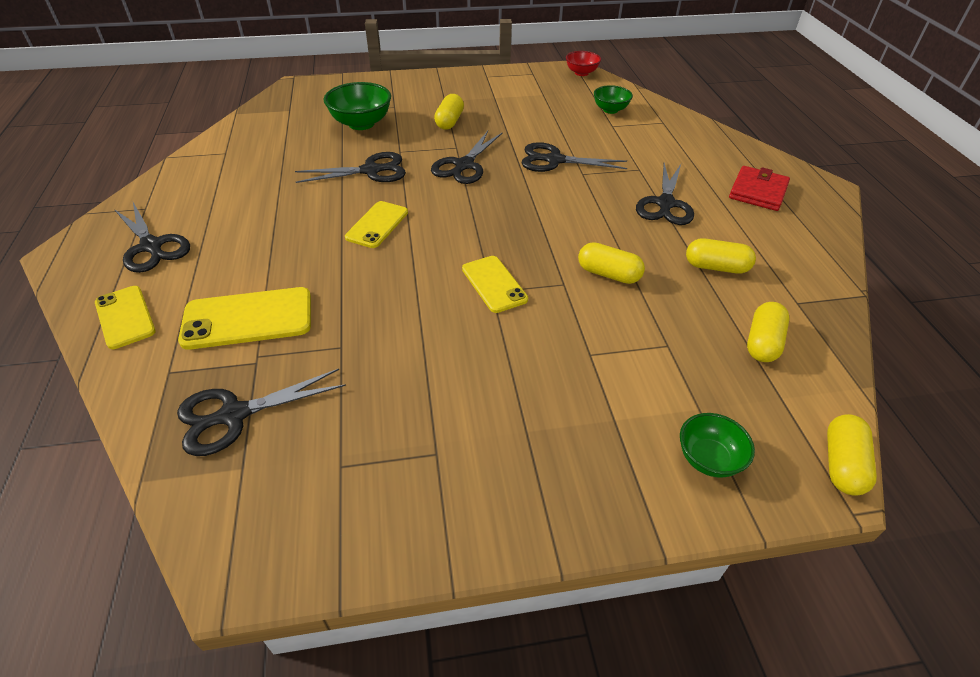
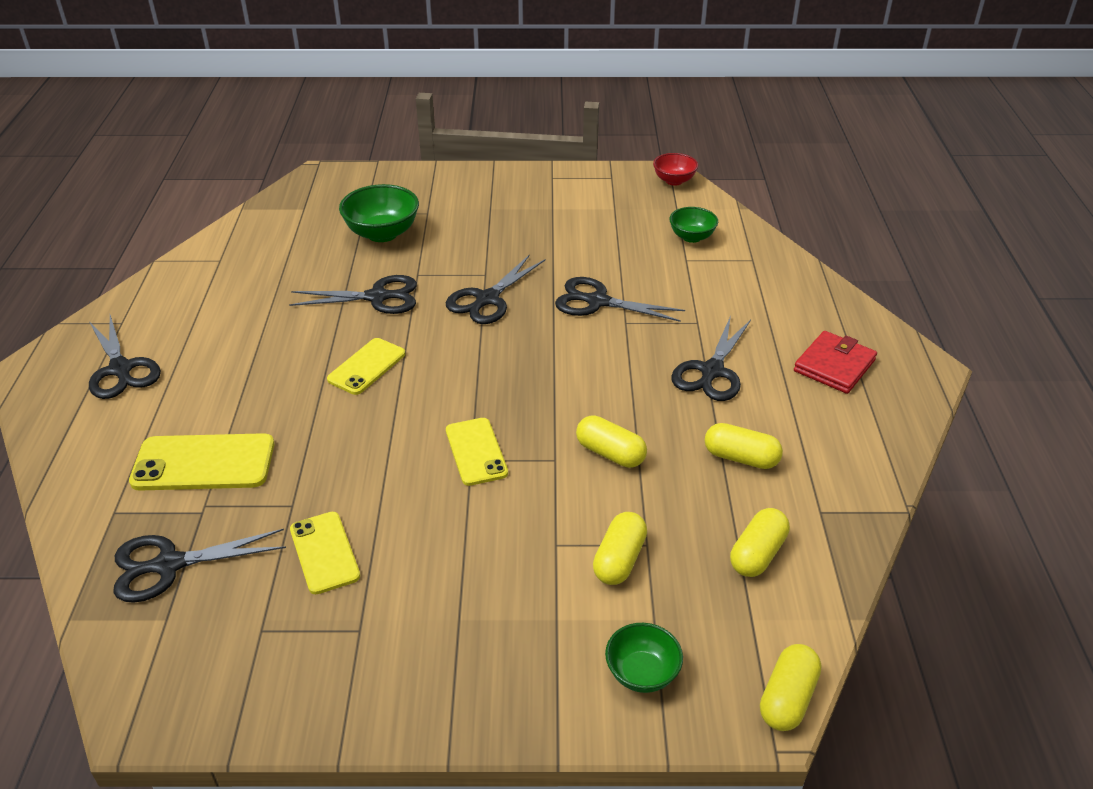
camera: 10 degrees right, 5 degrees down
(125, 317) = (81, 448): yellow phone -> yellow phone (324, 552)
(449, 121) = (487, 239): yellow capsule -> yellow capsule (619, 560)

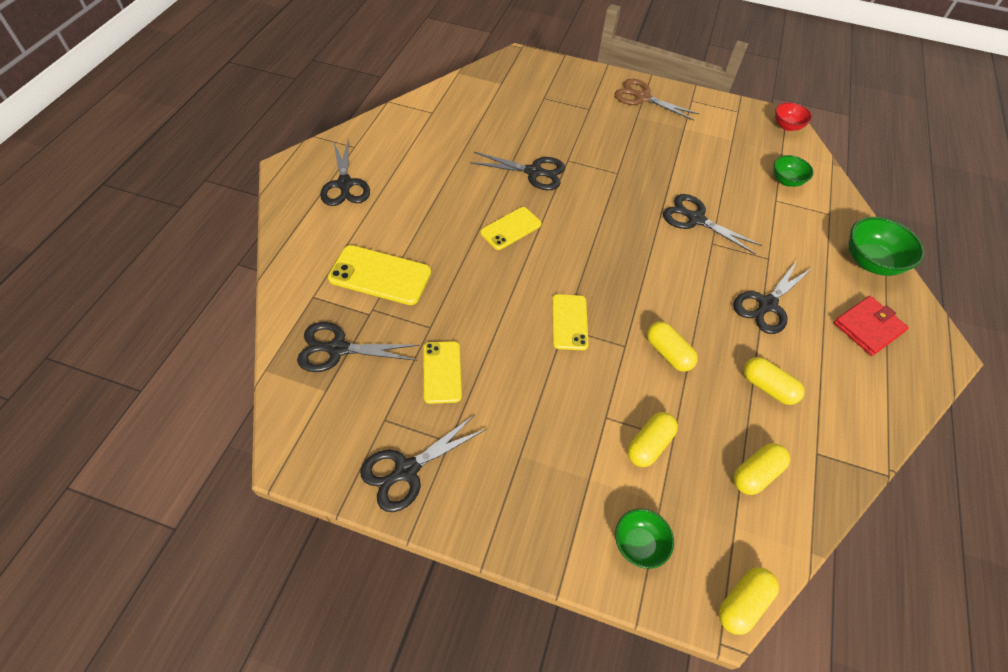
camera: 15 degrees right, 15 degrees up
(382, 233) = (551, 118): green bowl -> green bowl (870, 262)
(487, 299) = (612, 195): black scissors -> black scissors (406, 470)
(490, 187) = (642, 97): none -> brown scissors

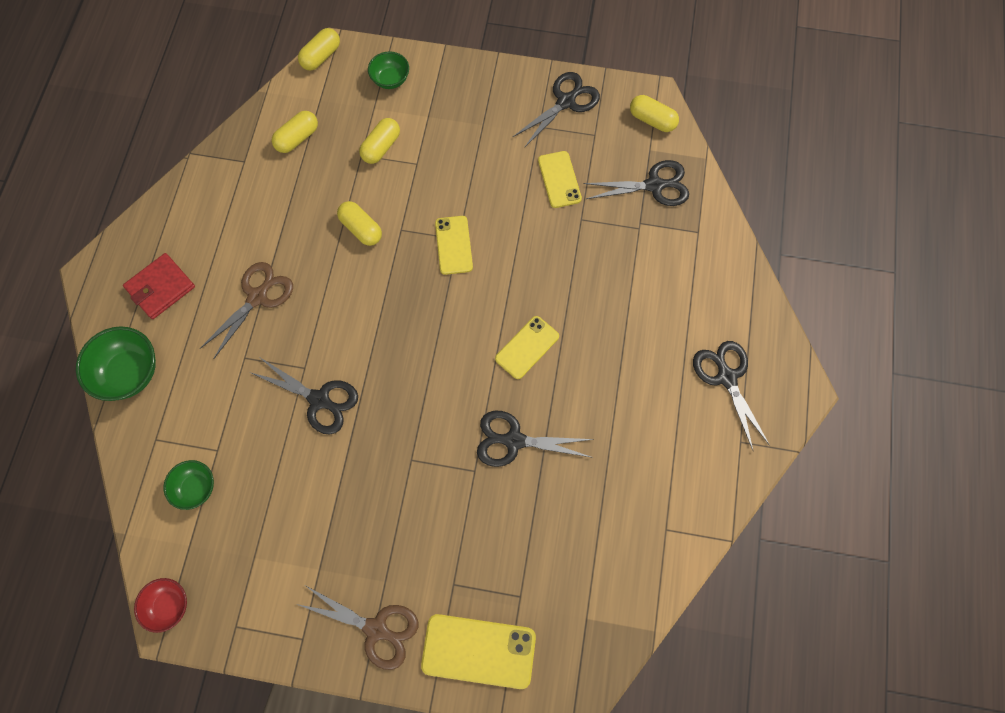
camera: 175 degrees right, 15 degrees up
(380, 275) = (644, 265): yellow phone -> yellow phone (478, 650)
(767, 305) = (258, 297): black scissors -> brown scissors
(767, 387) = (274, 211): yellow capsule -> yellow capsule (652, 120)

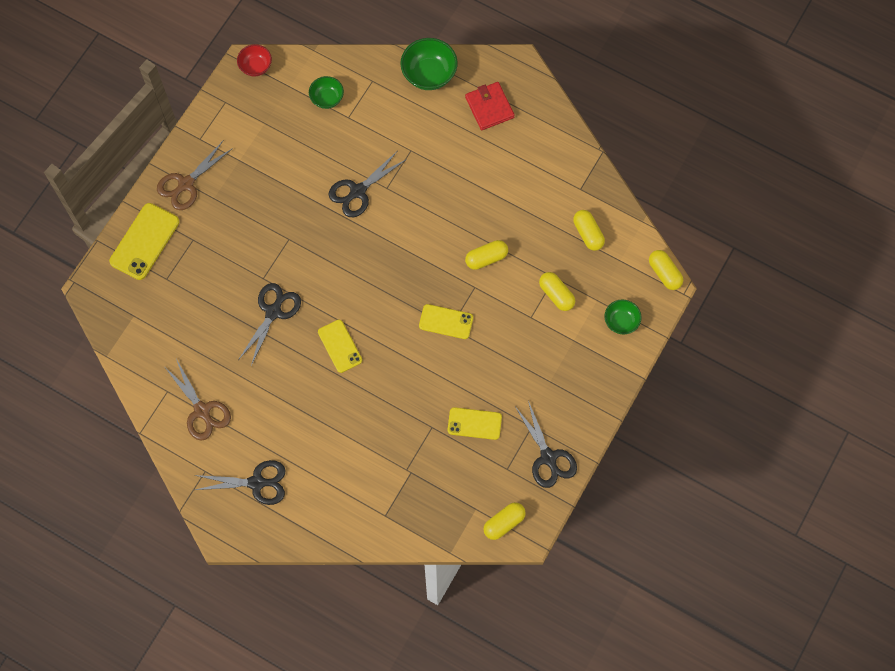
camera: 110 degrees right, 0 degrees up
(258, 297) = (456, 171): brown scissors -> brown scissors (202, 411)
(655, 185) = (440, 498): black scissors -> none

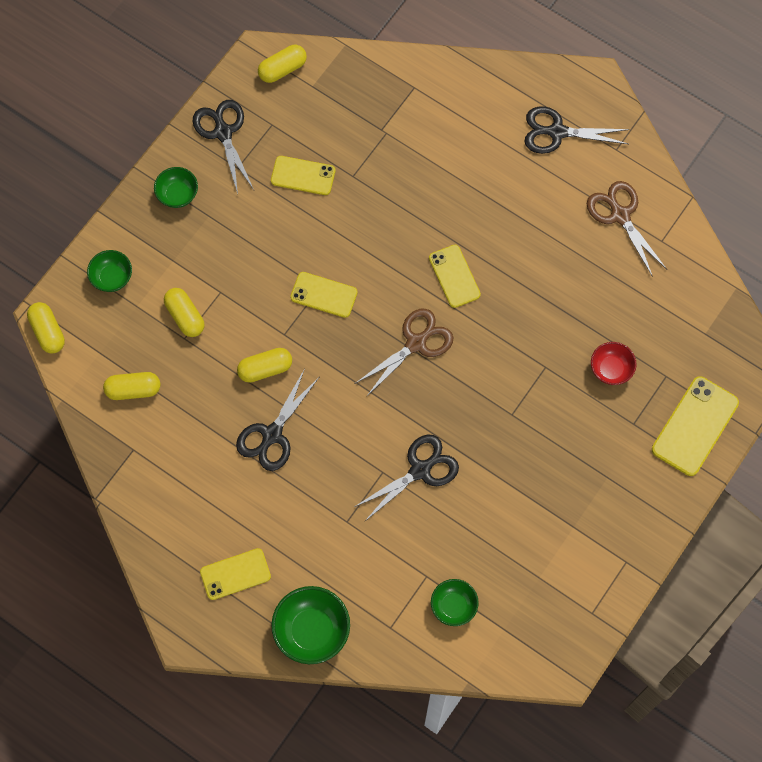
camera: 175 degrees left, 0 degrees up
(186, 184) = (644, 499): brown scissors -> brown scissors (416, 343)
(256, 67) = (549, 663): red bowl -> red bowl (611, 369)
(273, 311) = (533, 324): black scissors -> black scissors (271, 435)
(489, 107) = (235, 574): red wallet -> yellow phone
(578, 397) = (178, 194): none -> green bowl
(588, 233) = (133, 390): yellow capsule -> yellow capsule turned 75 degrees counterclockwise

